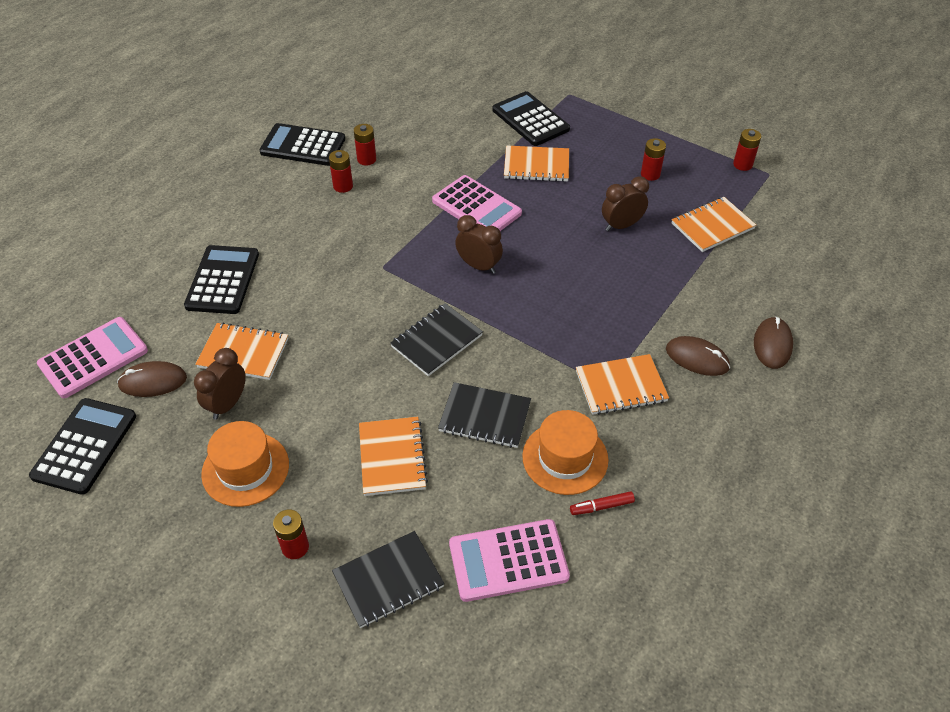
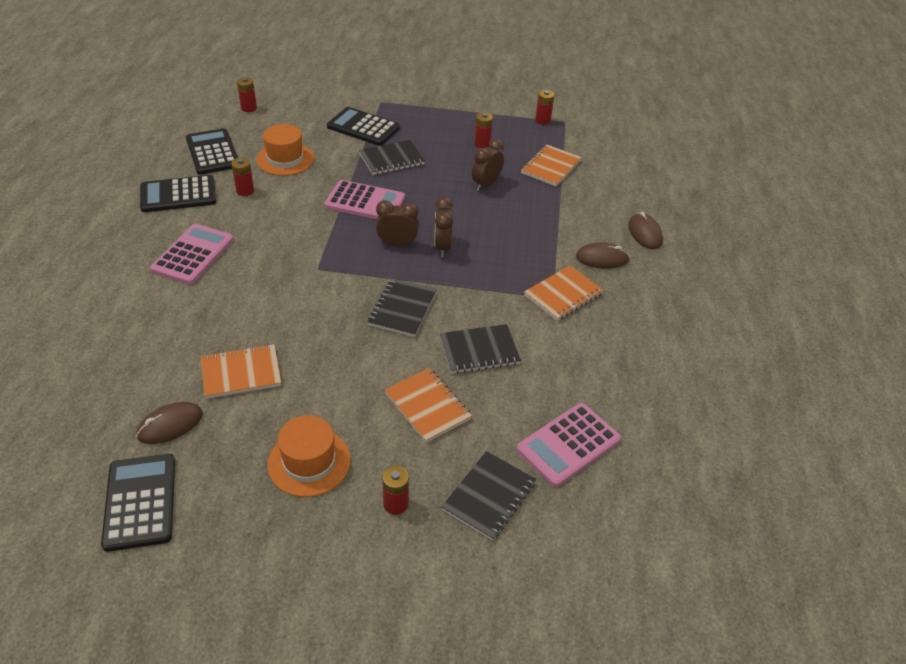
camera: 30 degrees left, 5 degrees down
(93, 358) = (94, 426): pink calculator -> pink calculator (193, 254)
(222, 280) = (179, 322): black calculator -> black calculator (212, 152)
(227, 404) = (255, 418): brown clock -> brown clock (442, 247)
(343, 186) = (238, 217): red battery -> red battery (249, 108)
(536, 166) = (391, 159): orange notebook -> black notebook
(565, 458) = (558, 358): orange hat -> orange hat (285, 159)
(601, 506) = (607, 381): red marker -> none

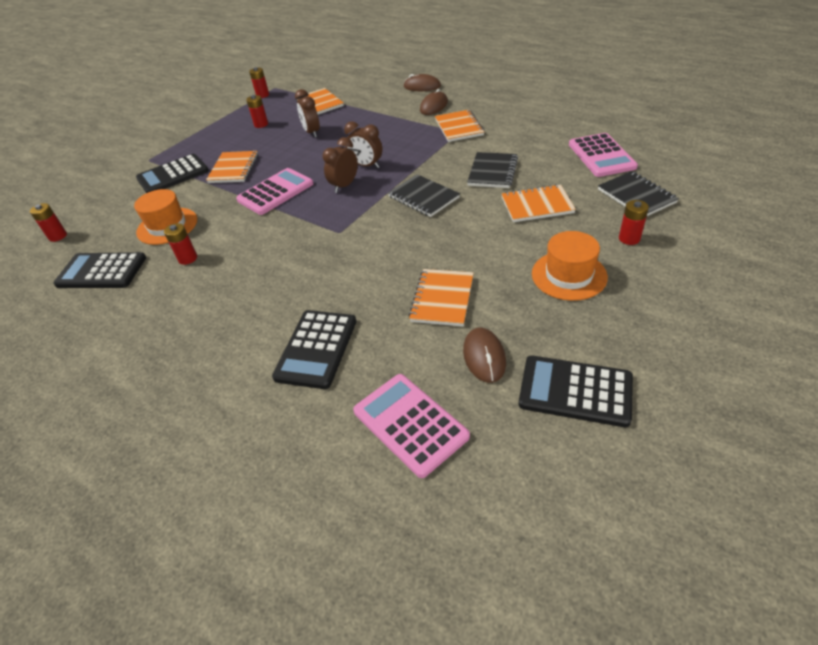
camera: 55 degrees left, 0 degrees up
(178, 195) = (145, 306): black calculator -> black calculator (316, 349)
(193, 254) = (251, 308): pink calculator -> pink calculator (410, 424)
(391, 159) = (234, 169): black notebook -> orange notebook

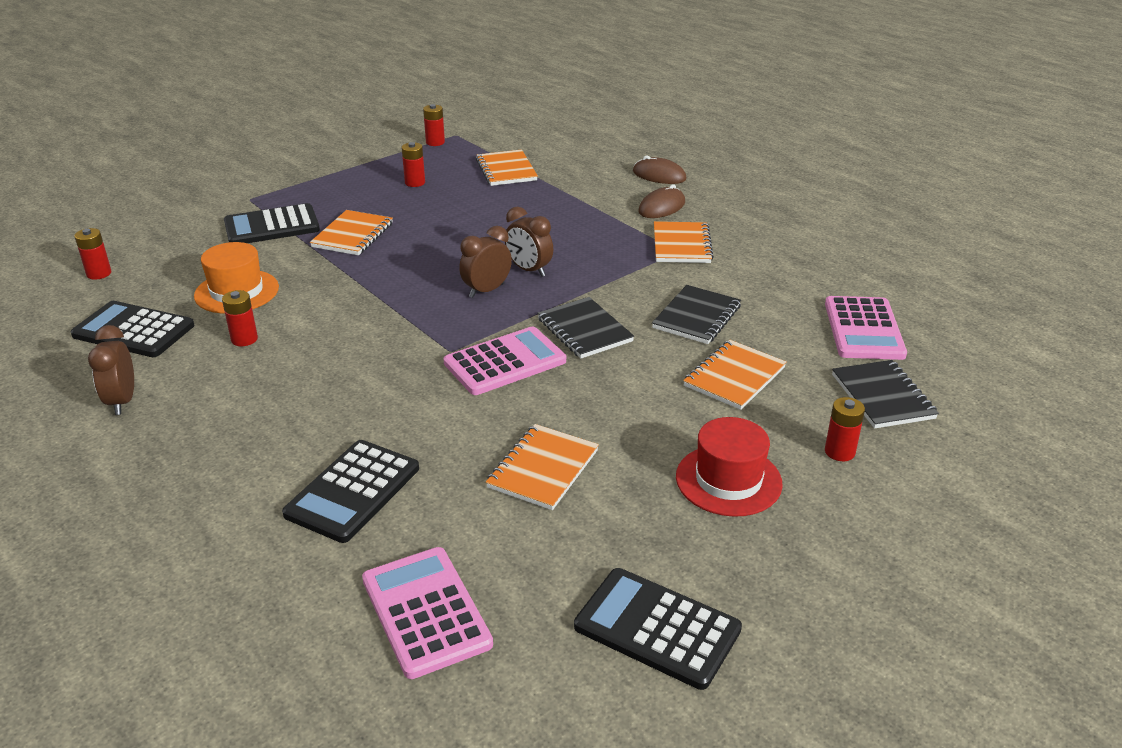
camera: 10 degrees right, 10 degrees down
(275, 192) = (392, 278): pink calculator -> pink calculator (505, 362)
(312, 133) = (477, 208): brown clock -> brown clock (122, 401)
(484, 356) = (561, 555): brown mouse -> none
(537, 205) = (734, 377): orange notebook -> orange notebook turned 60 degrees counterclockwise
(569, 275) = (728, 480): orange hat -> red hat

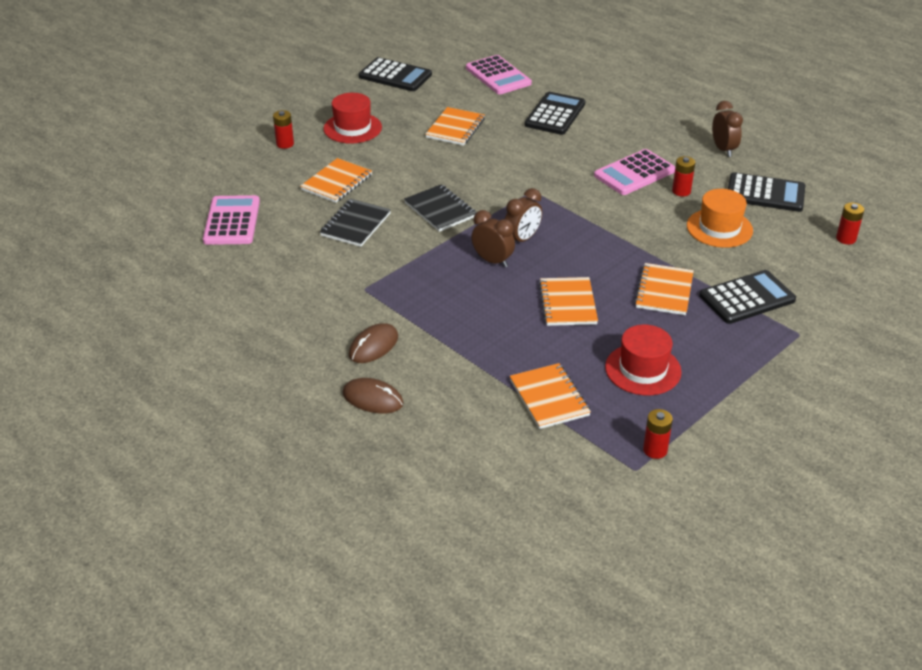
camera: 175 degrees right, 5 degrees up
(415, 183) = (643, 369): red battery -> red hat
(505, 362) = (492, 184): pink calculator -> pink calculator (634, 173)
(681, 245) = (359, 296): orange notebook -> orange notebook (568, 303)
(882, 396) = (243, 175): black notebook -> none

